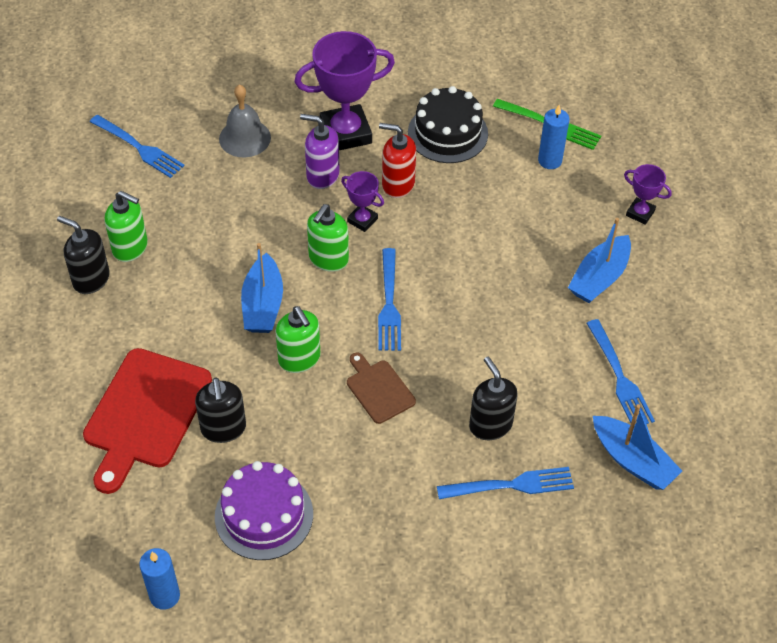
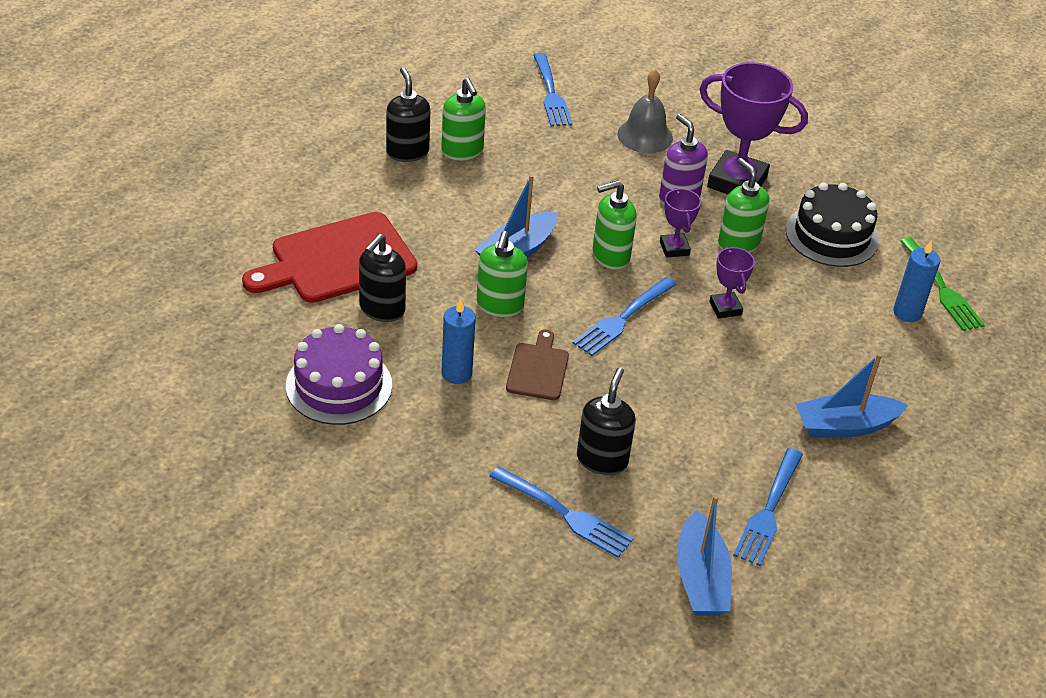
camera: 40 degrees right, 10 degrees down
(165, 596) = (202, 382): blue candle -> blue candle (456, 373)
(398, 184) = (738, 243): red soap dispenser -> green soap dispenser
(640, 213) = (951, 406): purple trophy -> purple trophy (725, 308)

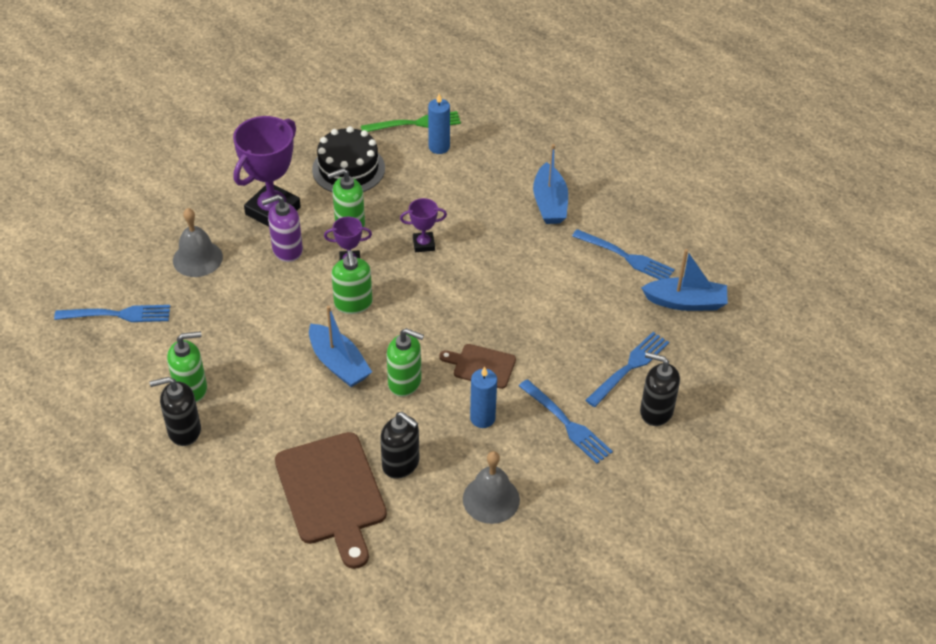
camera: 80 degrees left, 5 degrees up
(337, 260) = (332, 493): red cutting board -> brown cutting board
(339, 385) = (491, 499): purple cake -> grey bell
(602, 459) = (577, 339): black soap dispenser -> black soap dispenser (656, 411)
(622, 319) = (429, 306): blue fork -> blue fork (567, 424)

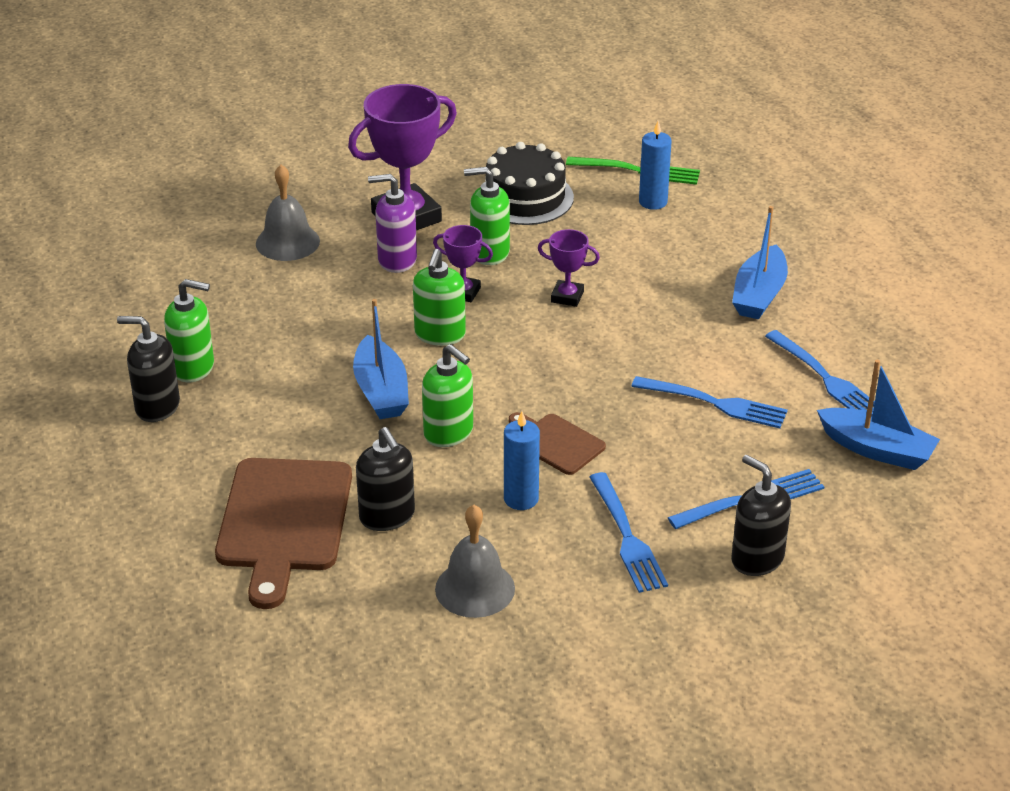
camera: 25 degrees right, 10 degrees down
(118, 314) = (162, 273): blue fork -> blue fork (715, 403)

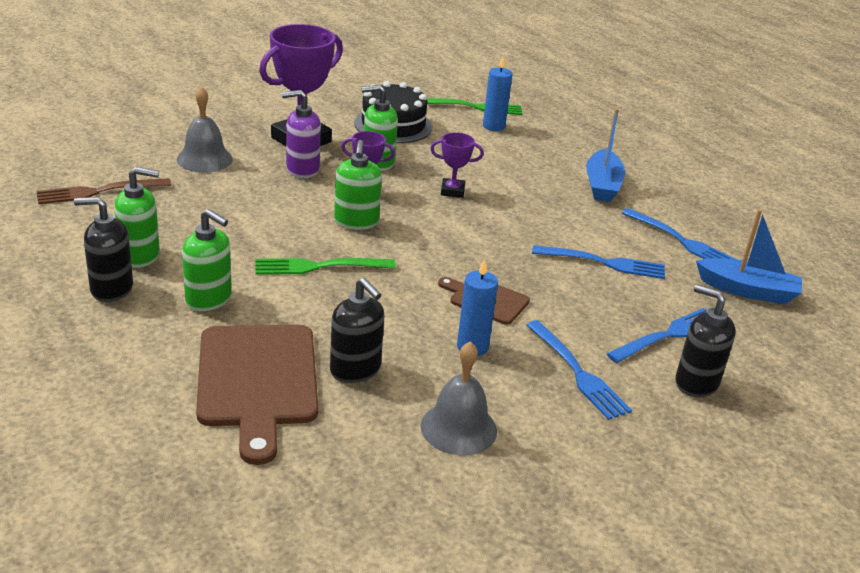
camera: 15 degrees left, 5 degrees down
(162, 283) = (98, 192): none -> brown fork
(381, 391) = (318, 266): blue boat -> green fork
(449, 433) = (389, 297): green soap dispenser -> green soap dispenser (209, 299)

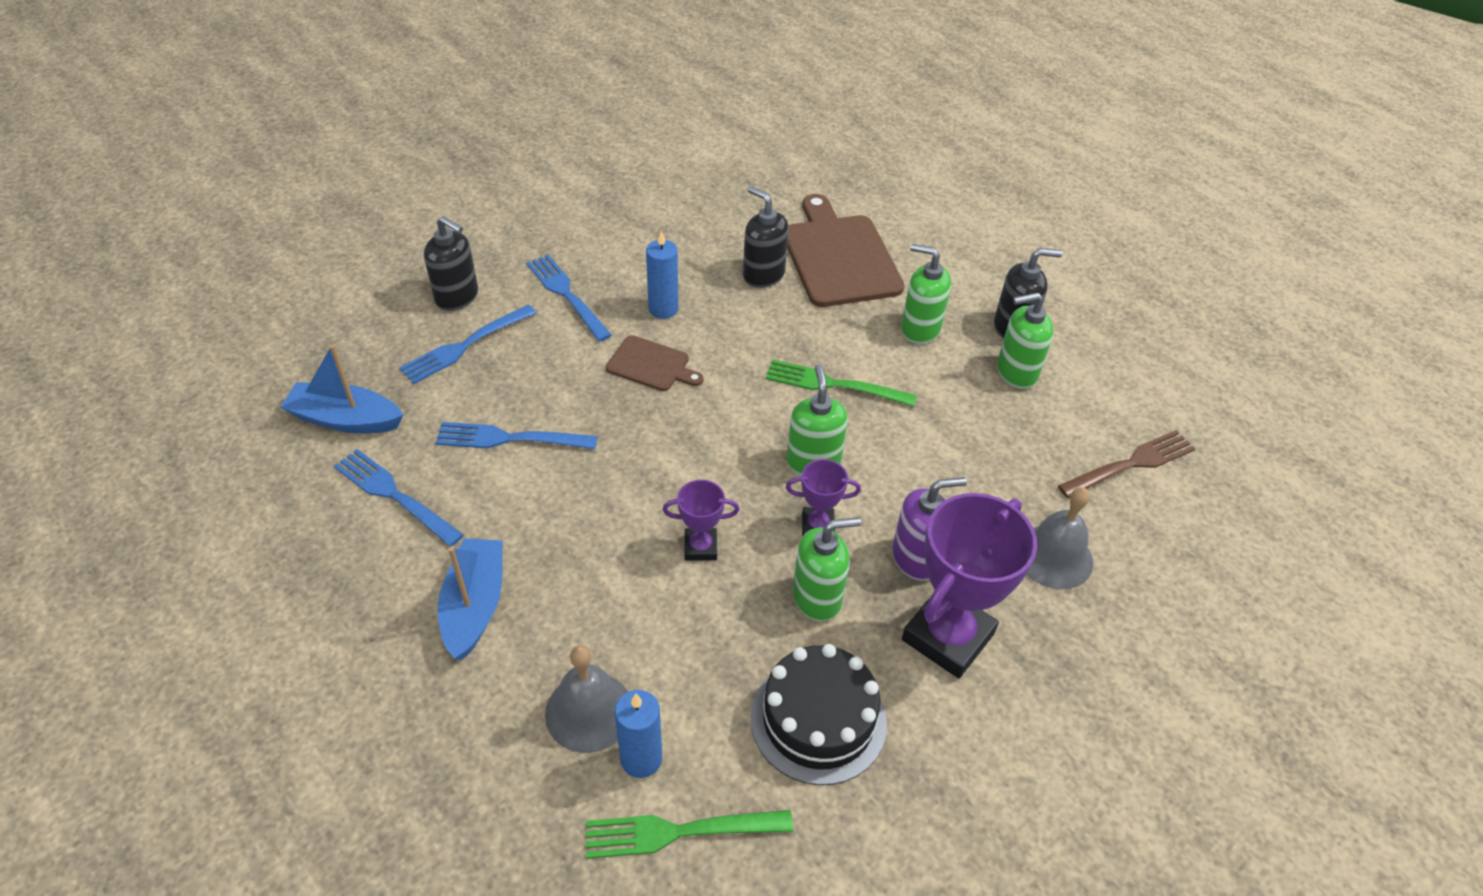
camera: 175 degrees right, 15 degrees up
(318, 266) = (833, 384): green fork -> green fork turned 150 degrees counterclockwise
(458, 428) = (671, 237): grey bell -> grey bell (589, 711)

